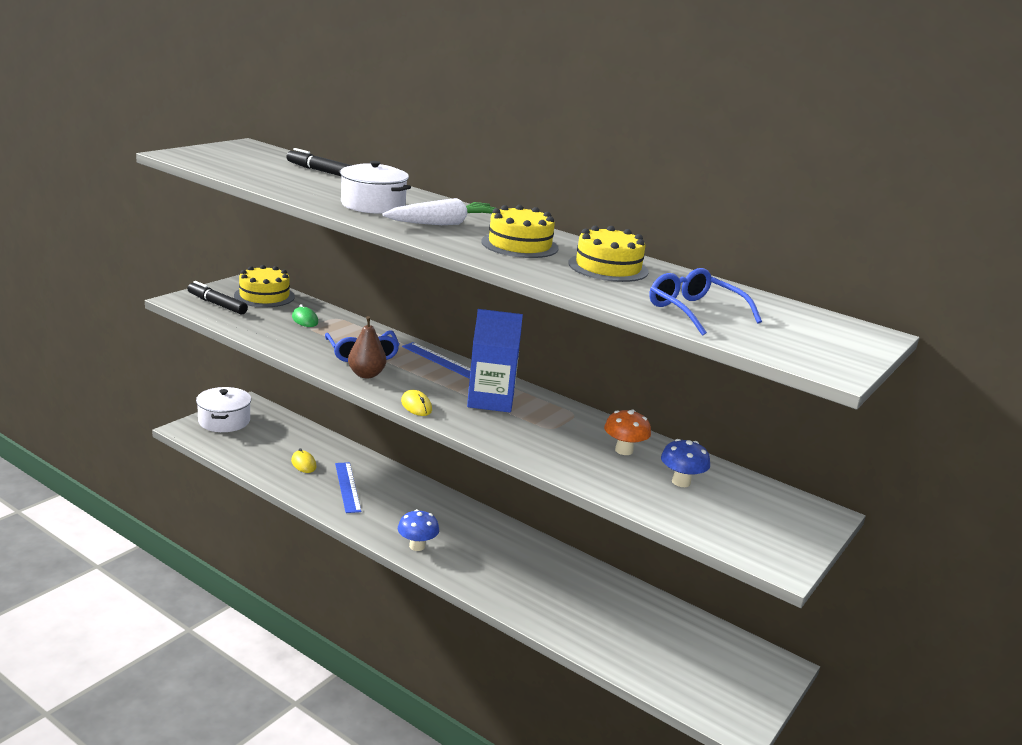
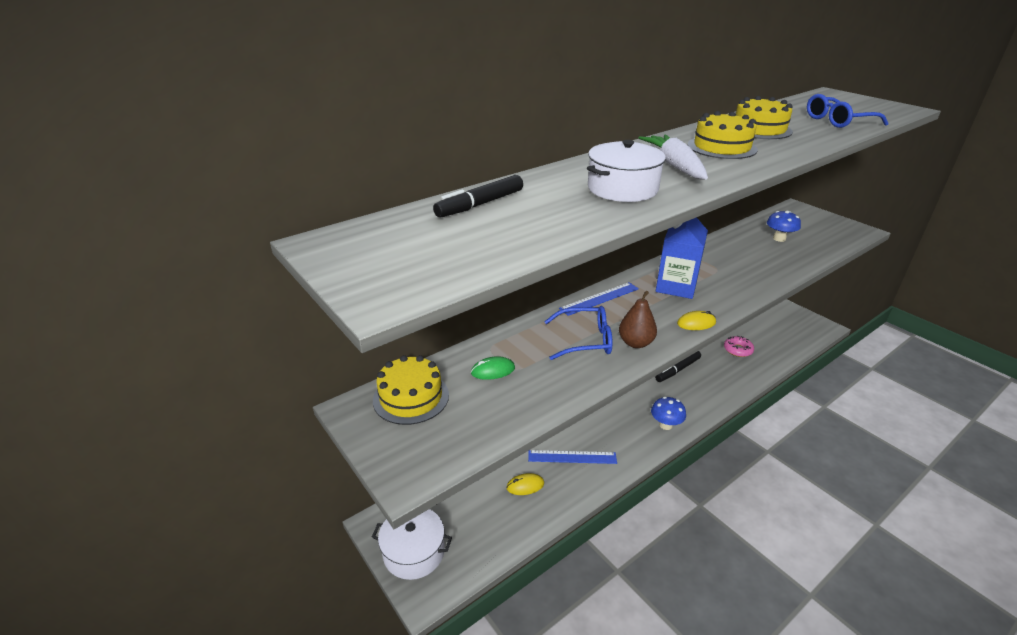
camera: 70 degrees left, 10 degrees up
(217, 304) = (430, 441): black marker -> black marker (677, 370)
(606, 616) = (738, 350): none -> pink donut
(624, 450) = (743, 249): orange mushroom -> none

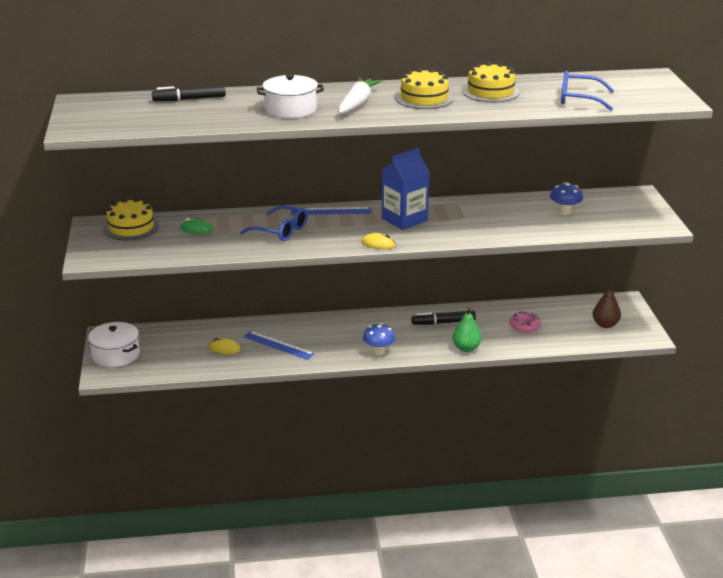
camera: 30 degrees right, 5 degrees down
(635, 343) = (313, 242): brown pear -> brown pear (605, 325)
(726, 391) = (466, 348): none -> green pear

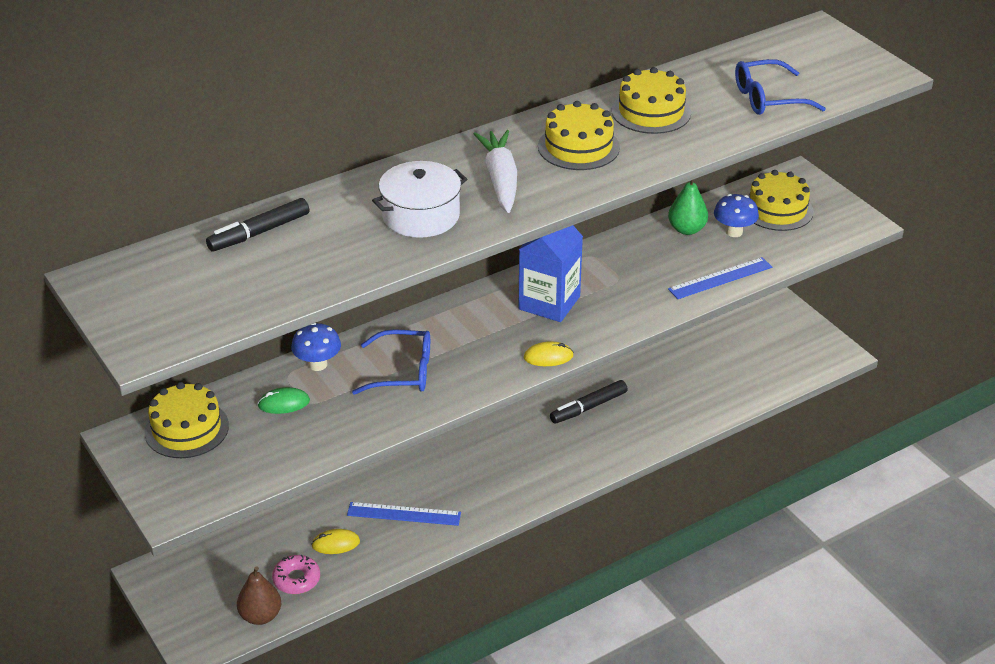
camera: 25 degrees left, 10 degrees up
(116, 355) = (190, 605): white pot -> none
(331, 211) = (442, 315): blue ruler -> blue ruler (720, 278)
(379, 351) = (540, 482): blue mushroom -> blue mushroom (317, 364)
(466, 348) = (643, 441): green pear -> green pear (686, 229)
(524, 326) = (689, 382): pink donut -> pink donut (296, 579)
(605, 325) = (779, 350): brown pear -> brown pear (260, 616)
(607, 207) = (777, 209): none -> yellow cake

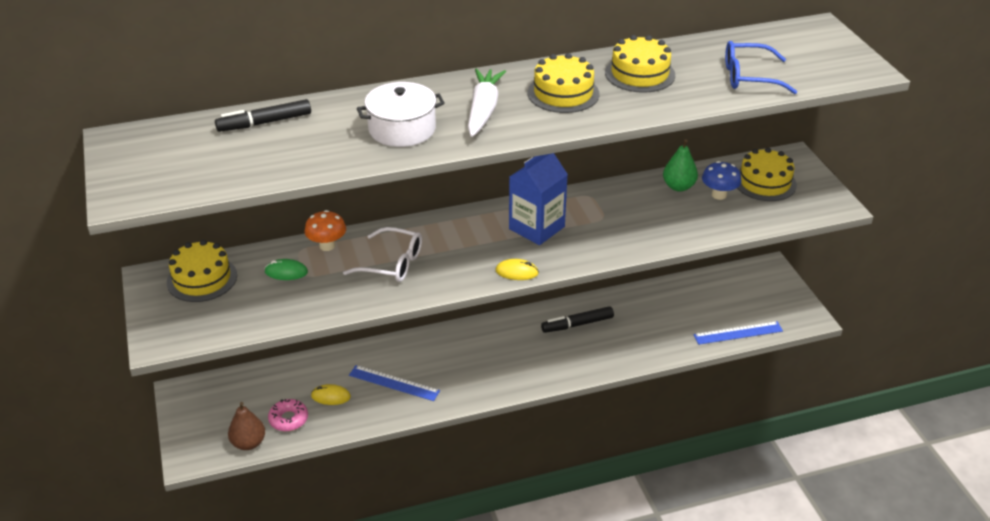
camera: 15 degrees right, 0 degrees up
(317, 364) = (327, 246): blue mushroom -> orange mushroom
(403, 372) = (392, 263): blue glasses -> white glasses
(720, 278) = (691, 231): blue ruler -> blue ruler (738, 333)

